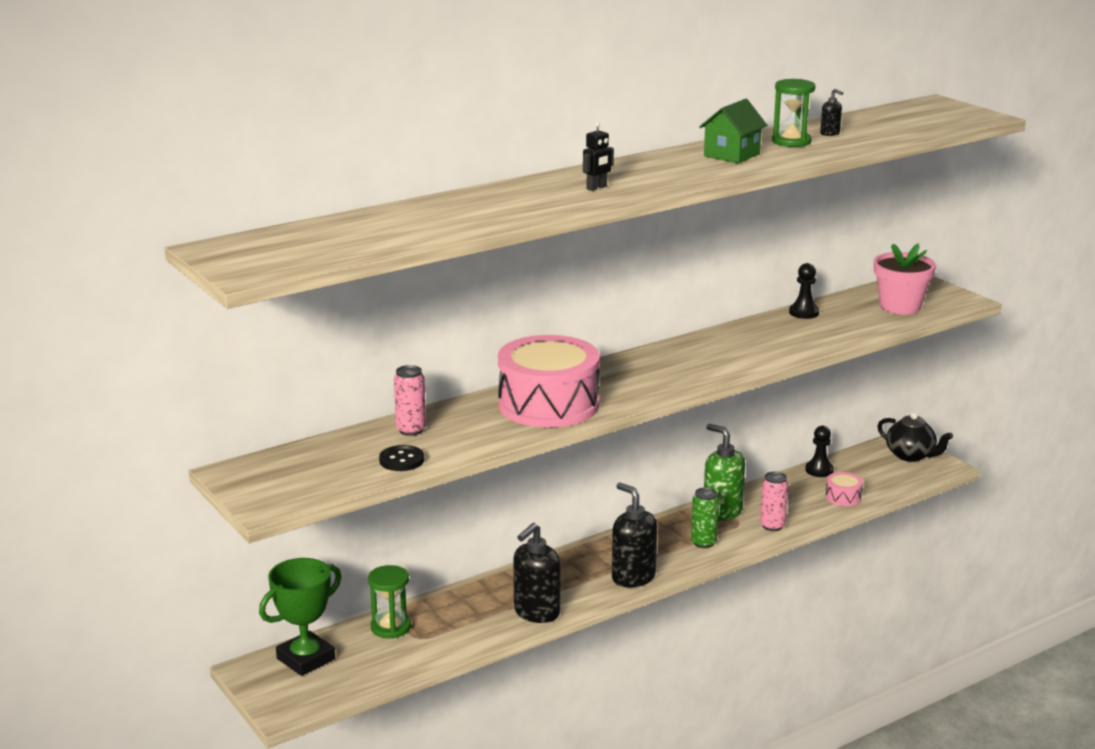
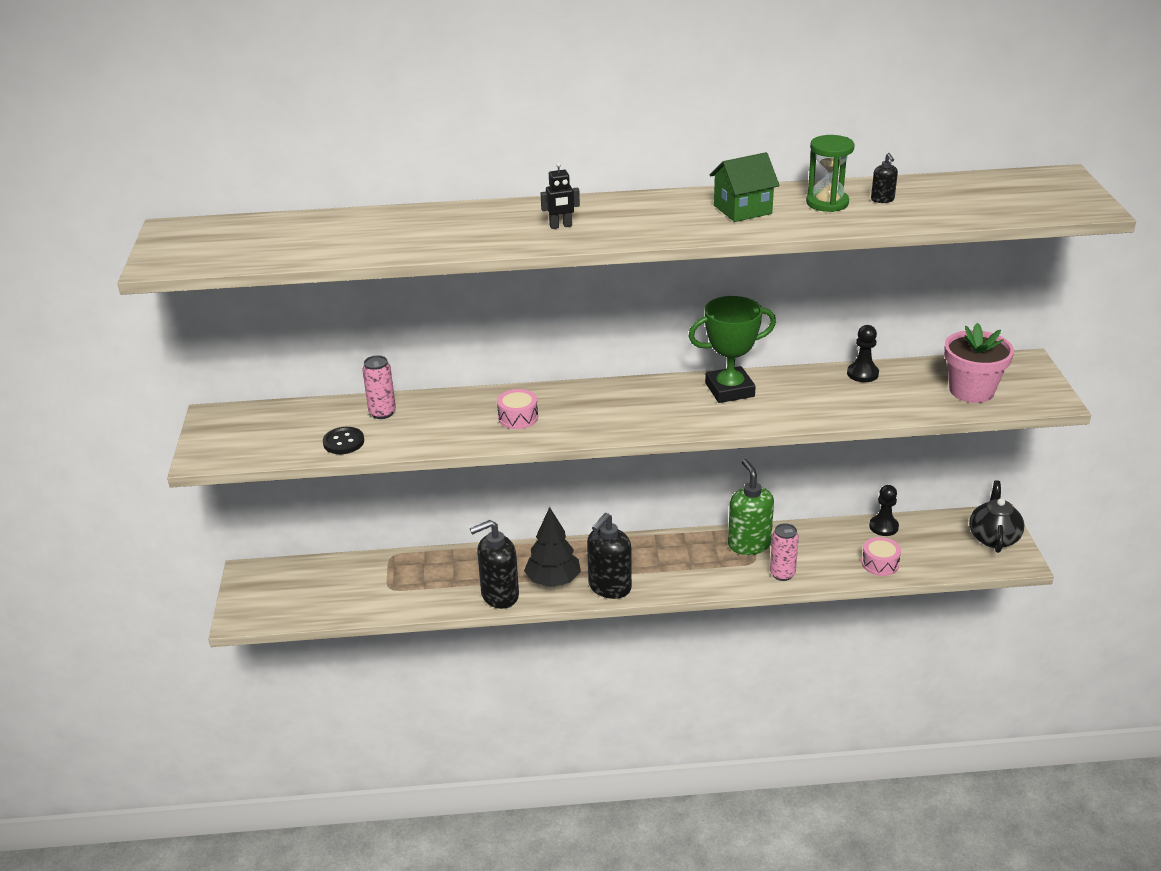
camera: 30 degrees right, 10 degrees up
(306, 659) = (293, 577): green trophy -> green trophy (729, 390)
(390, 627) = (378, 570): green hourglass -> none
(548, 405) = (518, 417): pink drum -> pink drum, size x0.41
(575, 587) = (553, 580): none -> black tree
(633, 577) = (609, 587): black soap dispenser -> black soap dispenser turned 135 degrees counterclockwise
(703, 543) = (703, 572): green can -> none
(911, 455) = (993, 537): black teapot -> black teapot turned 150 degrees counterclockwise

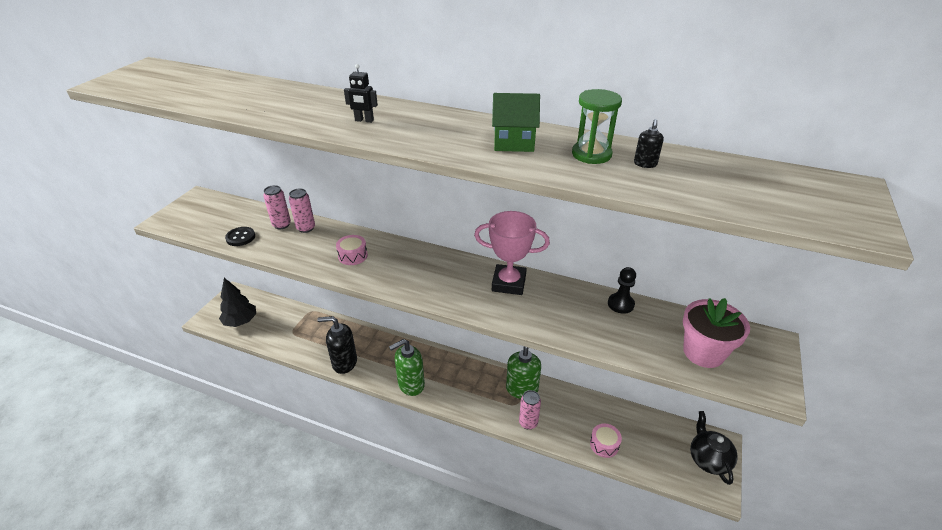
camera: 25 degrees right, 5 degrees up
(420, 407) = (306, 228): none -> pink can
(553, 580) = (382, 365): black tree -> black tree (241, 321)
(609, 587) = (410, 384): black soap dispenser -> green soap dispenser
(729, 390) = (509, 283): green trophy -> pink trophy
(883, 527) = (626, 414): black pawn -> none
(993, 537) = (708, 459): black teapot -> black teapot turned 45 degrees counterclockwise

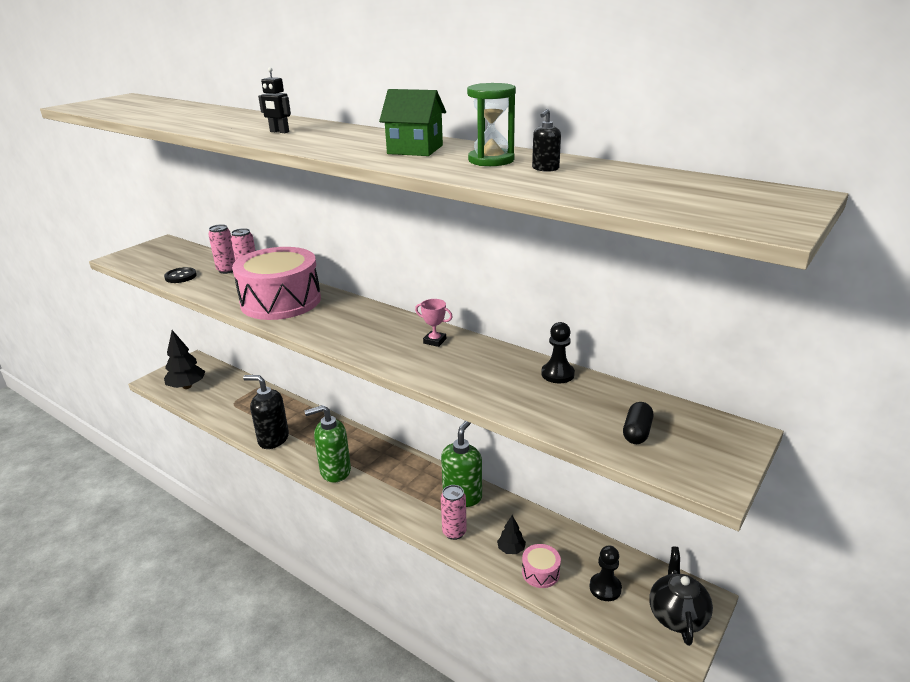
camera: 15 degrees right, 10 degrees down
(353, 256) = (281, 301): pink drum -> pink drum, size x2.42
(509, 283) = (434, 341): pink trophy -> pink trophy, size x0.48
(576, 429) = (511, 549): none -> black tree
(653, 448) = (605, 588): none -> black pawn
(703, 352) = (637, 432): pink flower pot -> black capsule

